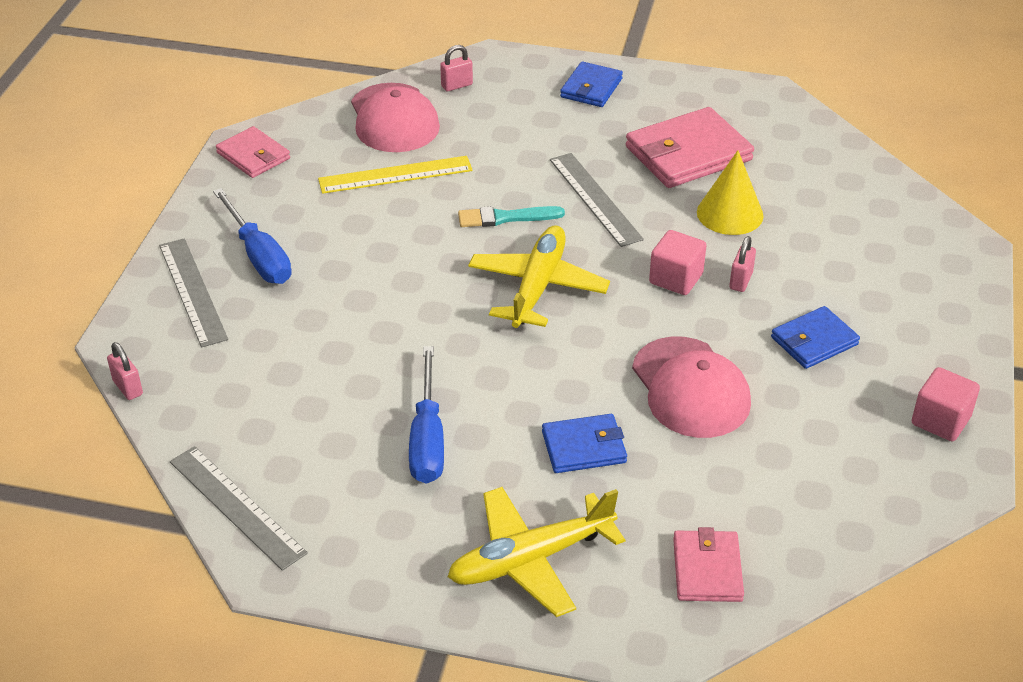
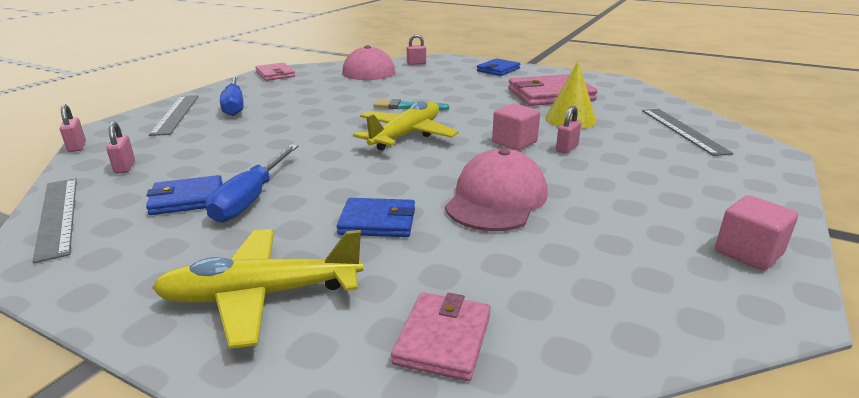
camera: 15 degrees right, 15 degrees down
(232, 415) = (125, 167): none -> pink padlock
(395, 175) = (351, 86): yellow ruler -> none
(594, 199) = (474, 105): grey ruler -> grey ruler (682, 130)
(690, 388) = (496, 199): pink cap -> pink cap turned 150 degrees counterclockwise
(814, 341) = (621, 185): blue wallet -> blue wallet (187, 199)

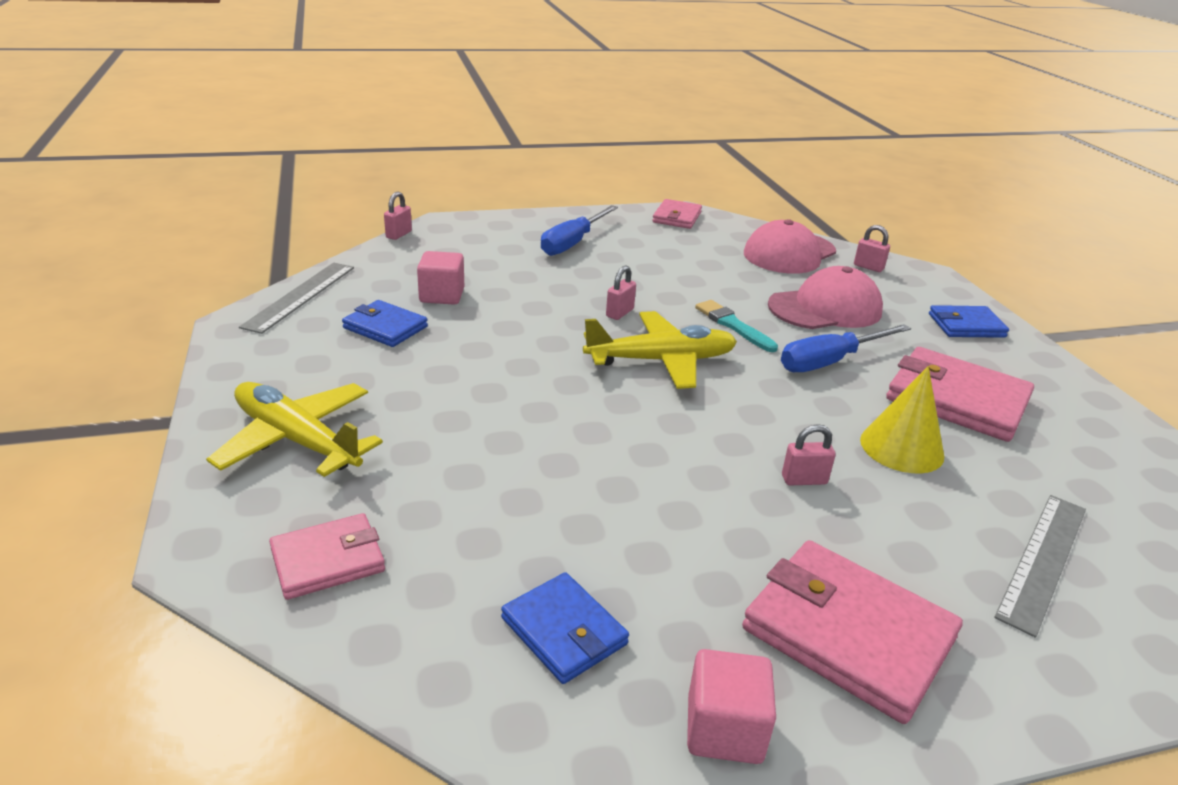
camera: 45 degrees right, 5 degrees up
(125, 167) = (396, 272): pink padlock -> pink padlock (619, 313)
(176, 114) = (512, 231): grey ruler -> none
(251, 198) = (423, 353): blue screwdriver -> blue screwdriver (830, 361)
(377, 222) = (465, 435): blue wallet -> blue wallet (564, 631)
(496, 199) = (602, 483): pink cap -> pink cap (825, 308)
(514, 142) = (758, 435): pink cube -> pink cube (442, 295)
(697, 190) = (848, 633): none -> pink wallet

